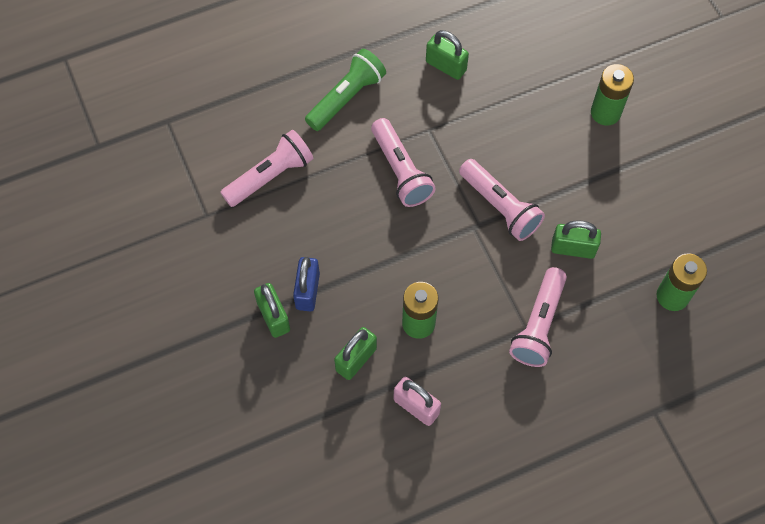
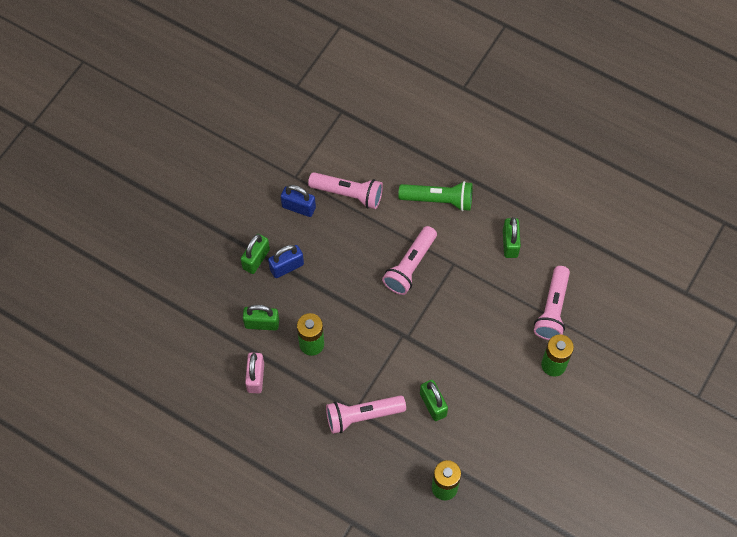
camera: 55 degrees right, 0 degrees up
(246, 234) = (298, 207): none -> blue padlock
(500, 206) = (430, 341): pink flashlight -> pink flashlight (552, 309)

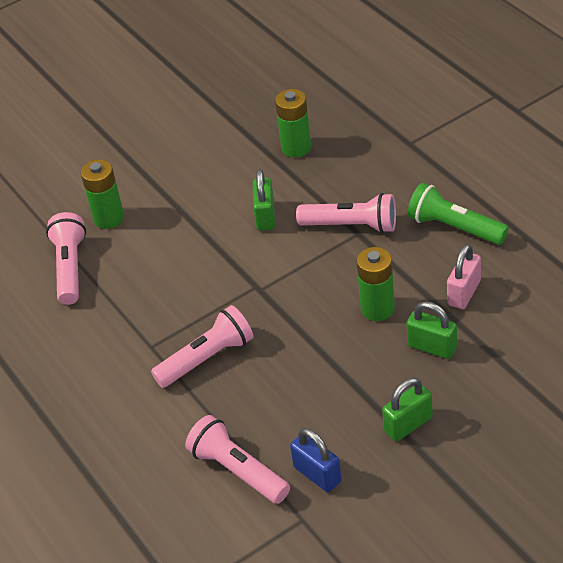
camera: 150 degrees left, 20 degrees down
(286, 267) = (369, 403): blue padlock -> none
(438, 200) = (121, 425): green flashlight -> green flashlight (454, 227)
(510, 243) = (67, 348): green padlock -> none
(552, 309) = (70, 268): pink flashlight -> pink flashlight turned 45 degrees counterclockwise

